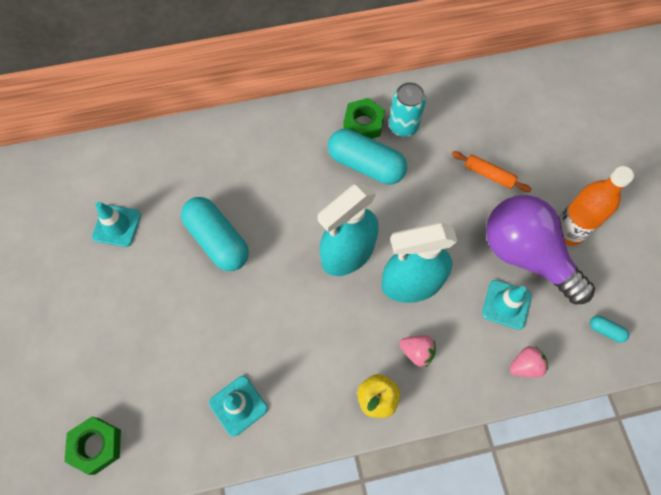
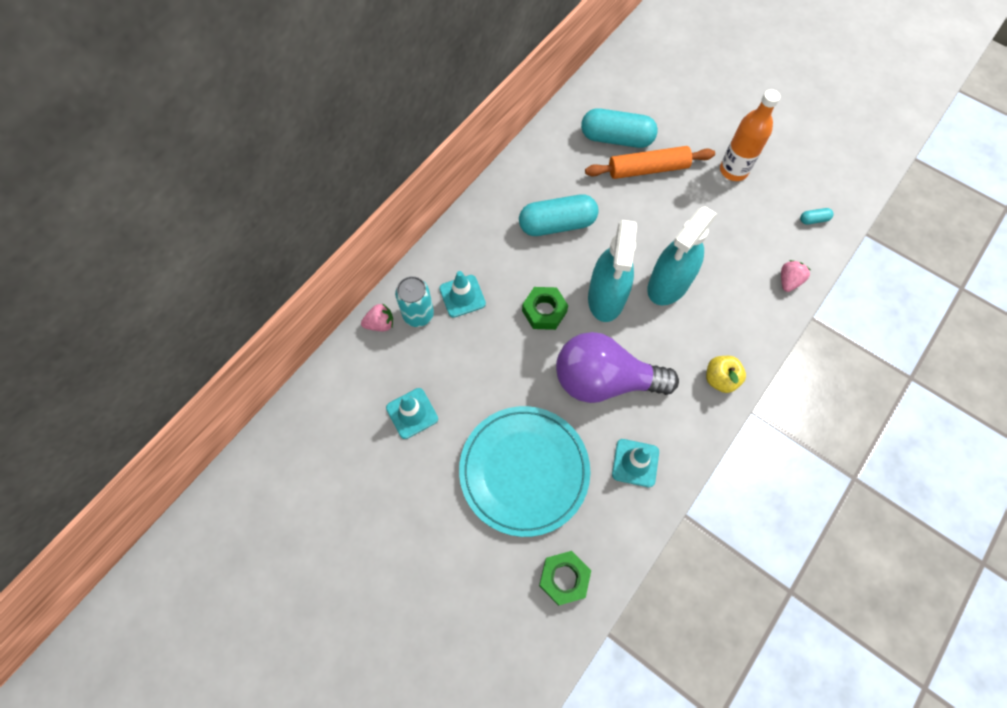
camera: 40 degrees left, 0 degrees up
(150, 337) = (524, 471): none -> turquoise plate
(217, 240) = (503, 362): turquoise capsule -> turquoise capsule (616, 138)
(363, 124) = (525, 195): green nut -> green nut (544, 311)
(403, 126) = (556, 176): turquoise can -> turquoise can (418, 314)
(417, 352) = (716, 327): pink strawberry -> pink strawberry (380, 324)
(489, 174) = (648, 169): orange rolling pin -> orange rolling pin, size x1.68
(506, 304) = (741, 250): turquoise traffic cone -> turquoise traffic cone (462, 296)
(525, 255) = (722, 207): purple light bulb -> purple light bulb (604, 380)

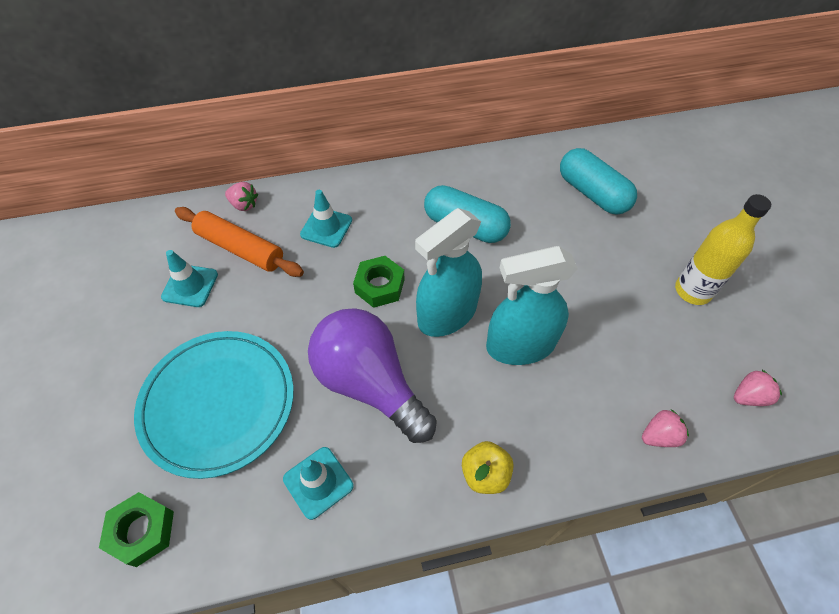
camera: 40 degrees right, 10 degrees down
(418, 314) = (278, 217): turquoise can -> none
(648, 169) = (599, 235): orange rolling pin -> orange rolling pin (240, 248)
(733, 170) = (692, 291): orange bottle -> yellow bottle
(813, 220) = (749, 396): turquoise capsule -> pink strawberry

